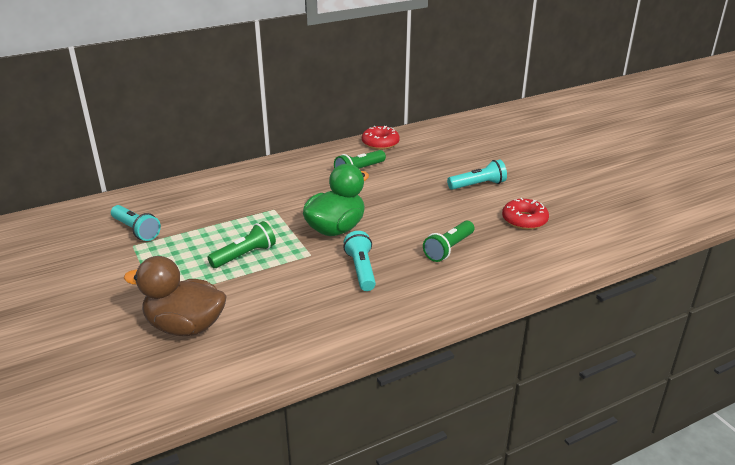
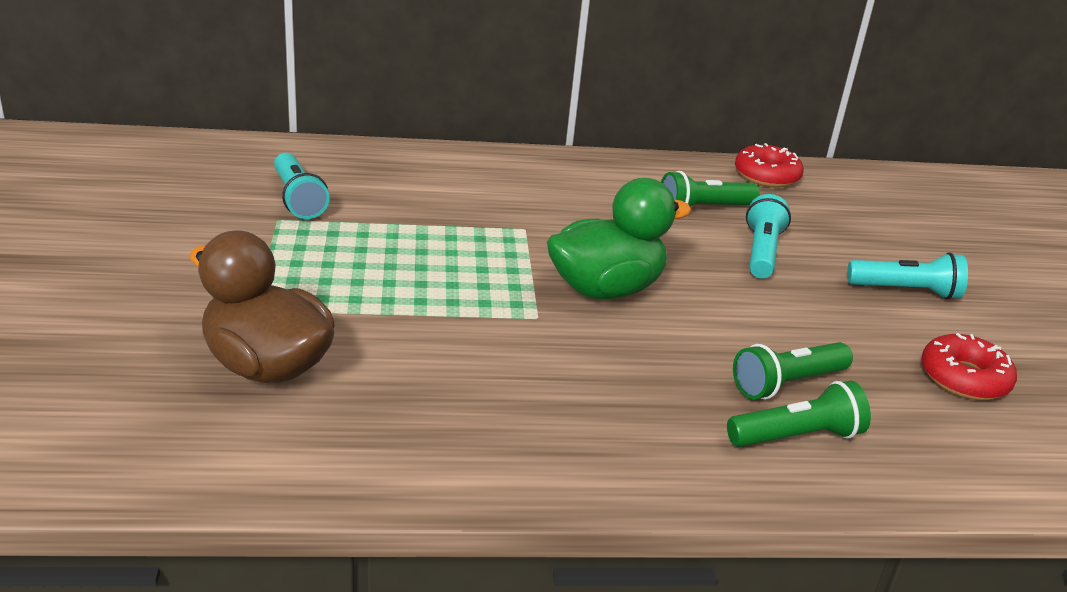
camera: 20 degrees right, 0 degrees up
(245, 255) = (432, 285): green flashlight -> green flashlight (797, 436)
(361, 270) = (606, 369): turquoise flashlight -> turquoise flashlight (761, 252)

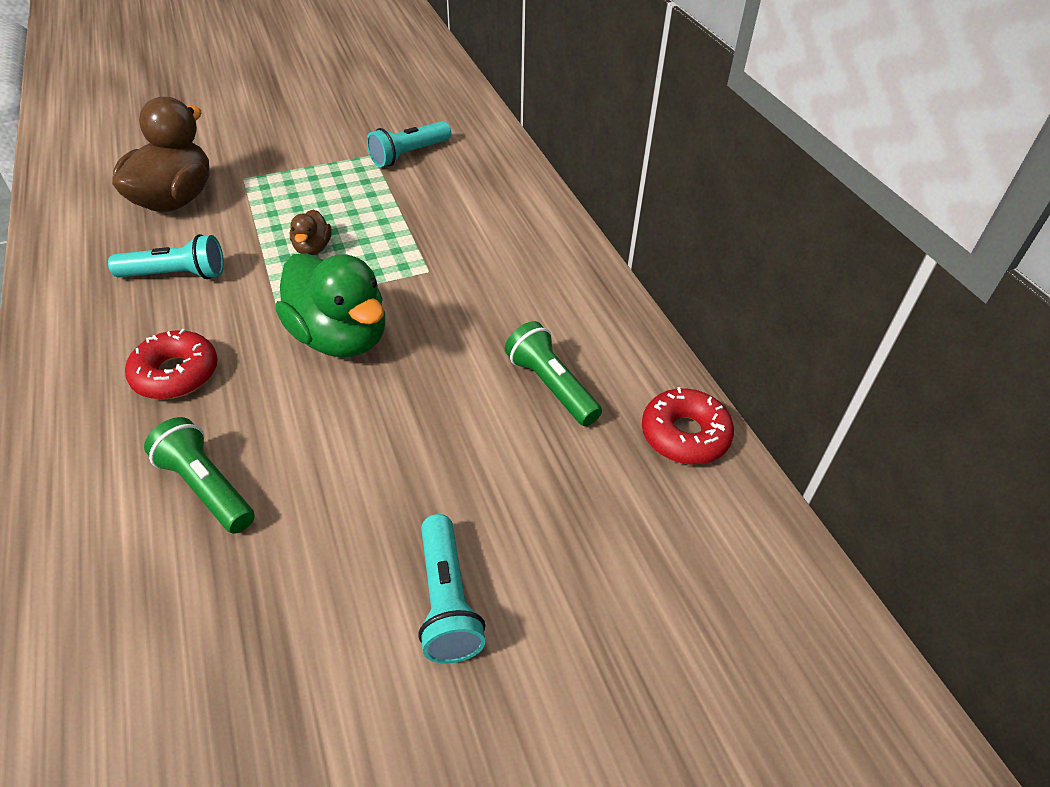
camera: 75 degrees right, 15 degrees up
(446, 283) = (313, 248): none -> brown duck
(761, 252) = (475, 446): turquoise flashlight -> turquoise flashlight (177, 274)
(797, 436) = (118, 501): green flashlight -> none
(964, 378) = (252, 666): red donut -> red donut (176, 374)

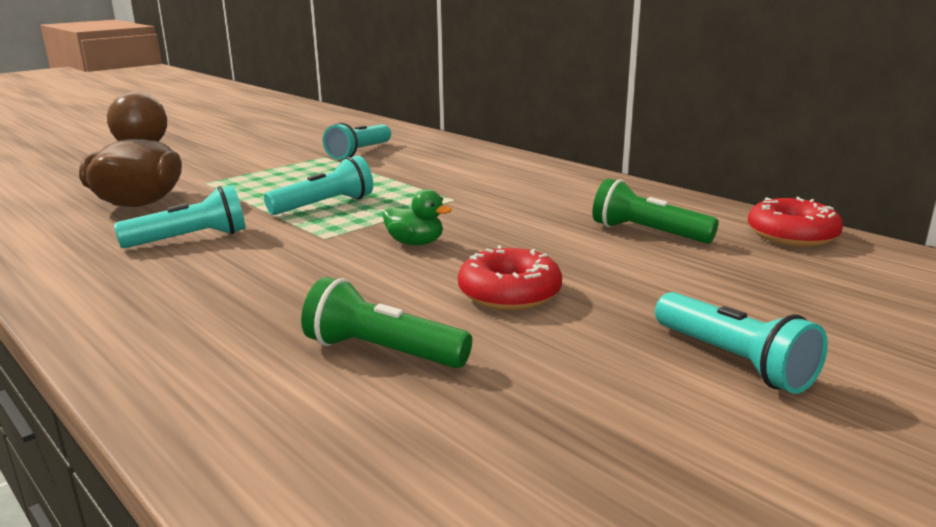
camera: 20 degrees left, 25 degrees down
(176, 374) = (258, 292): red donut -> red donut (509, 293)
(313, 248) = (325, 205): brown duck -> turquoise flashlight
(340, 337) = (415, 243): green duck -> green duck, size x0.47

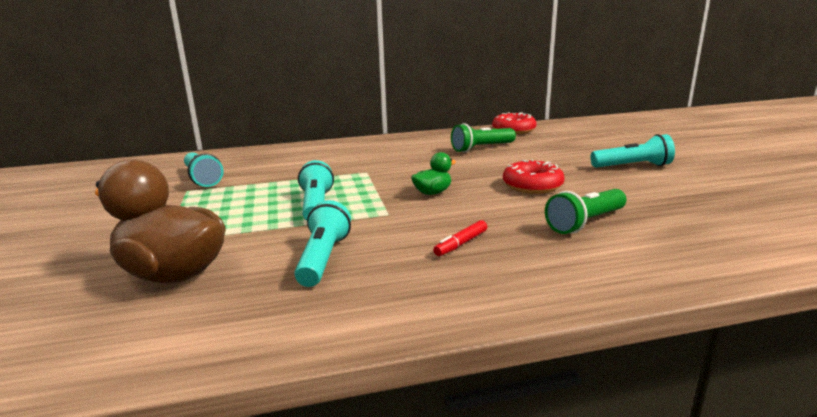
camera: 60 degrees left, 0 degrees up
(258, 288) = (461, 244): none -> red marker

